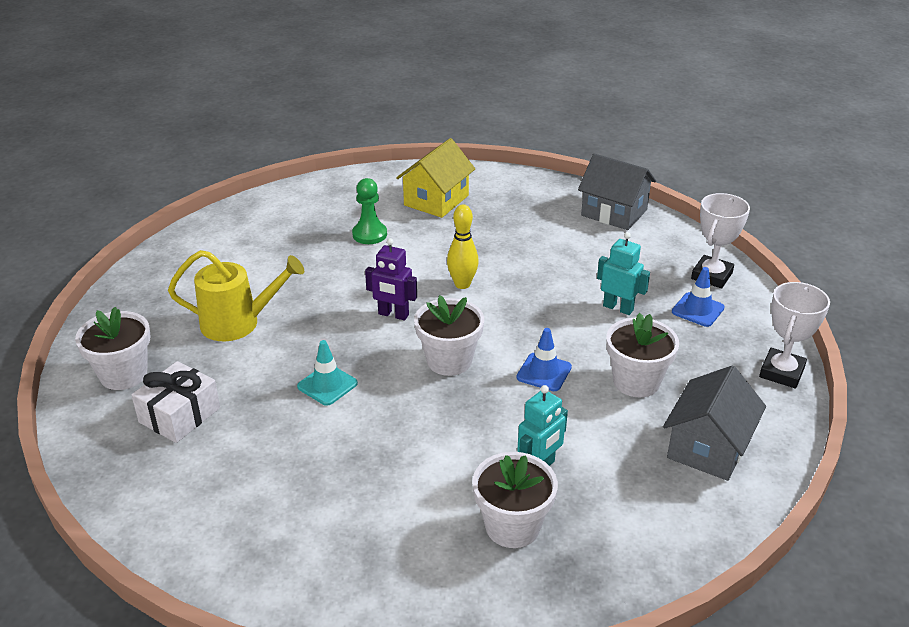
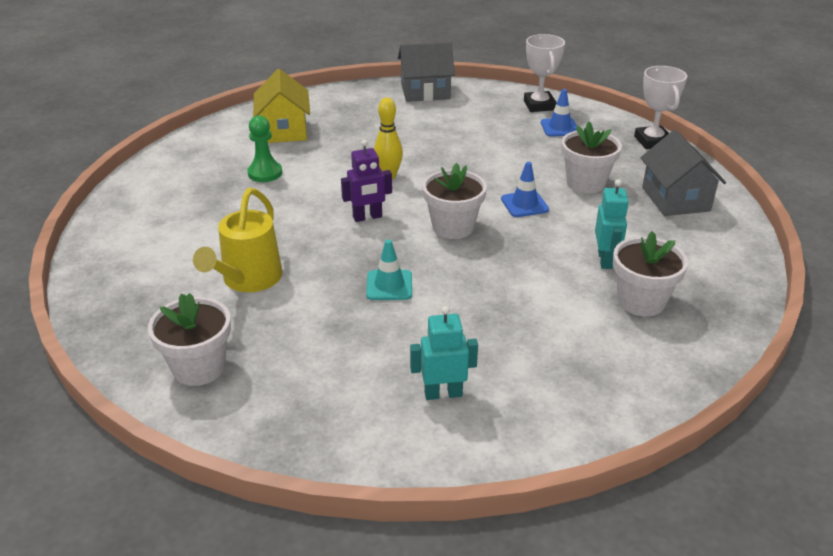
camera: 40 degrees left, 0 degrees up
(180, 415) = (300, 368): white gift -> none
(239, 323) = (248, 280): yellow watering can -> yellow watering can turned 150 degrees clockwise
(618, 308) = (512, 146): turquoise robot -> turquoise robot (443, 393)

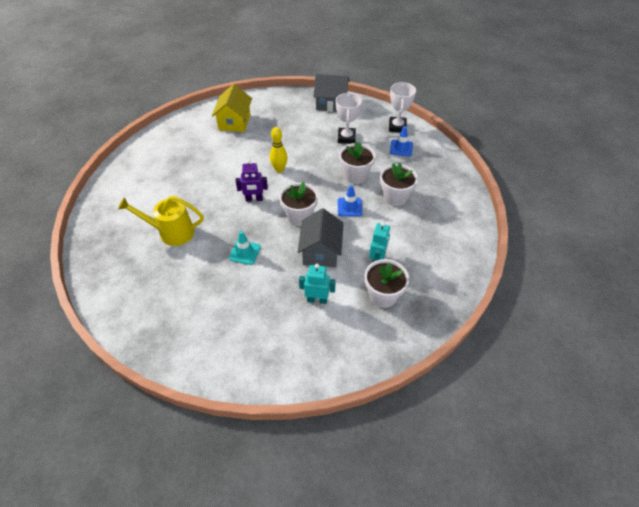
camera: 15 degrees right, 15 degrees up
(199, 367) = (124, 287): white flower pot -> white flower pot (355, 175)
(248, 280) = (171, 232): yellow watering can -> yellow watering can turned 60 degrees clockwise
(265, 173) = (210, 154): green pawn -> none
(443, 393) = (241, 334): turquoise robot -> turquoise robot (317, 299)
(652, 141) = (455, 170): white trophy -> white trophy (346, 138)
(675, 199) = (445, 221): grey house -> grey house (321, 251)

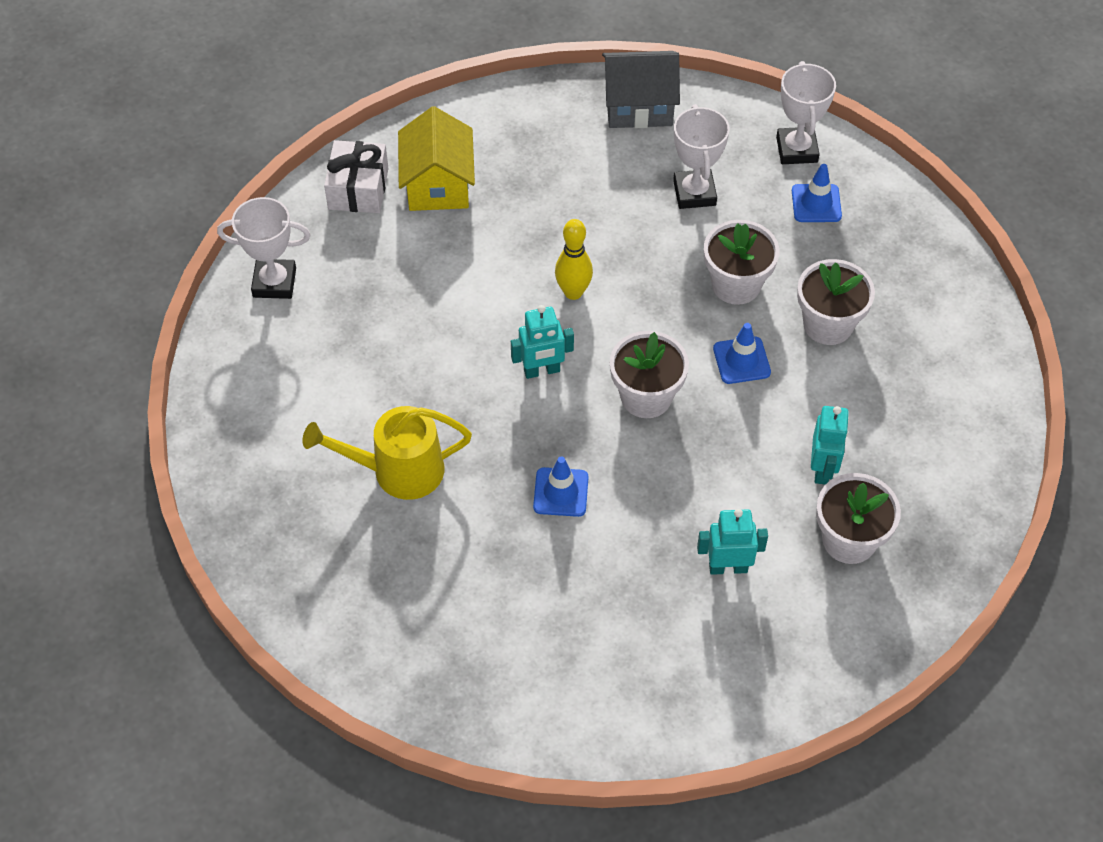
camera: 10 degrees left, 5 degrees up
(149, 150) = (274, 282): none -> white trophy
(200, 119) = (358, 189): none -> white gift
(245, 252) = (561, 492): turquoise traffic cone -> blue traffic cone
(254, 199) = (542, 371): purple robot -> turquoise robot
(321, 251) = (709, 467): grey house -> none

